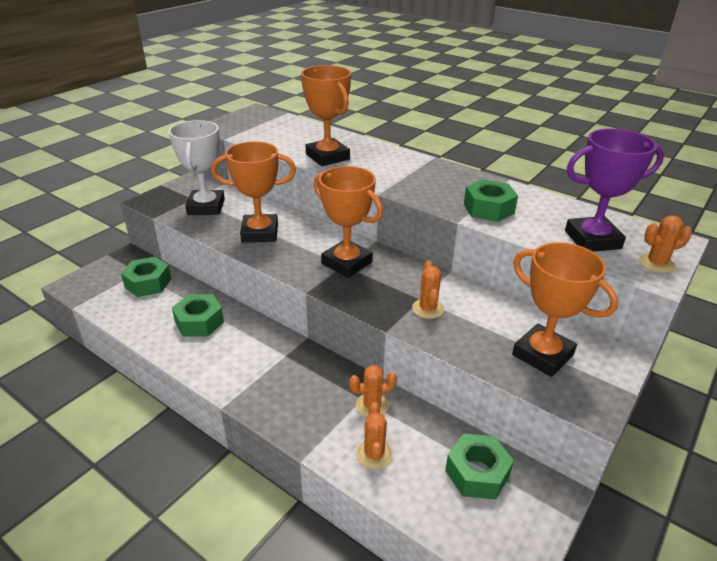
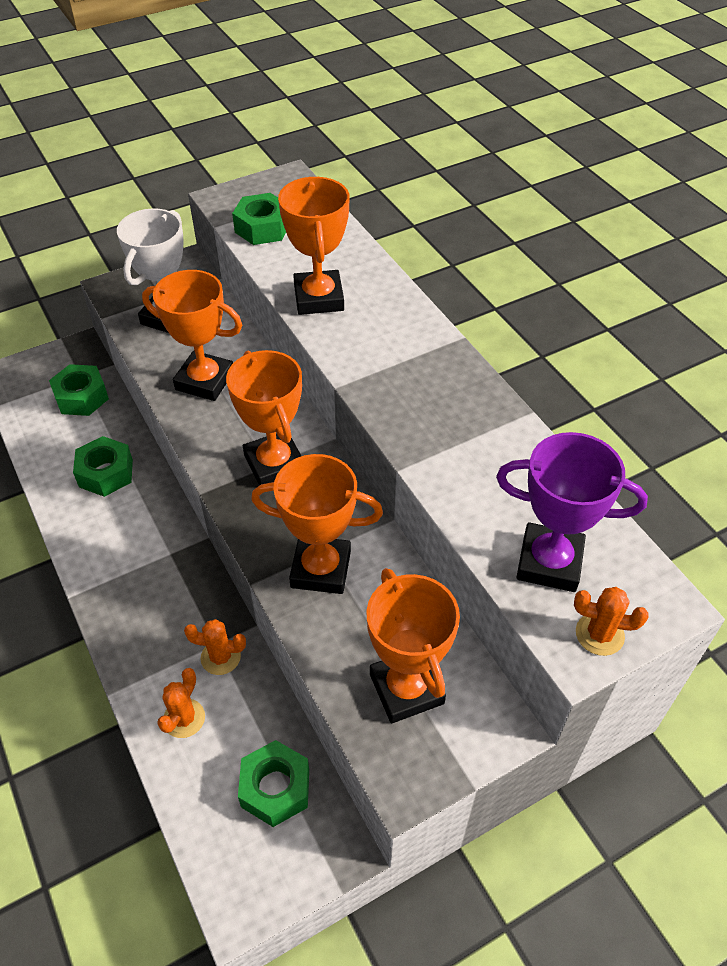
camera: 25 degrees right, 15 degrees up
(427, 309) = (321, 569): orange cactus -> orange trophy
(488, 209) = (455, 460): green nut -> green nut (262, 228)

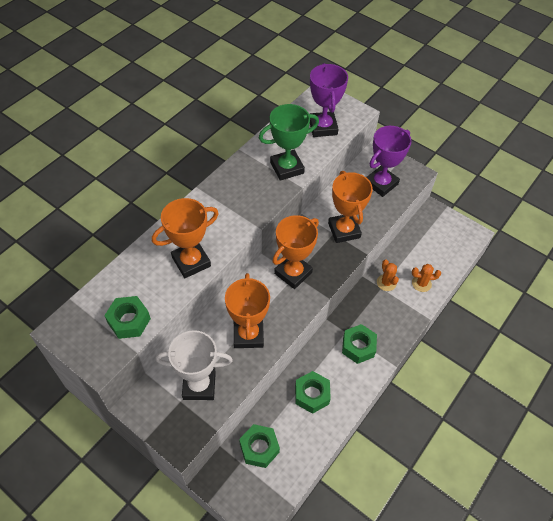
camera: 115 degrees left, 5 degrees up
(275, 788) = (427, 239): green nut -> green nut (358, 347)
(406, 688) = (381, 183): orange trophy -> purple trophy
(456, 463) = (287, 168): none -> green trophy
(599, 634) = (347, 108): orange cactus -> none

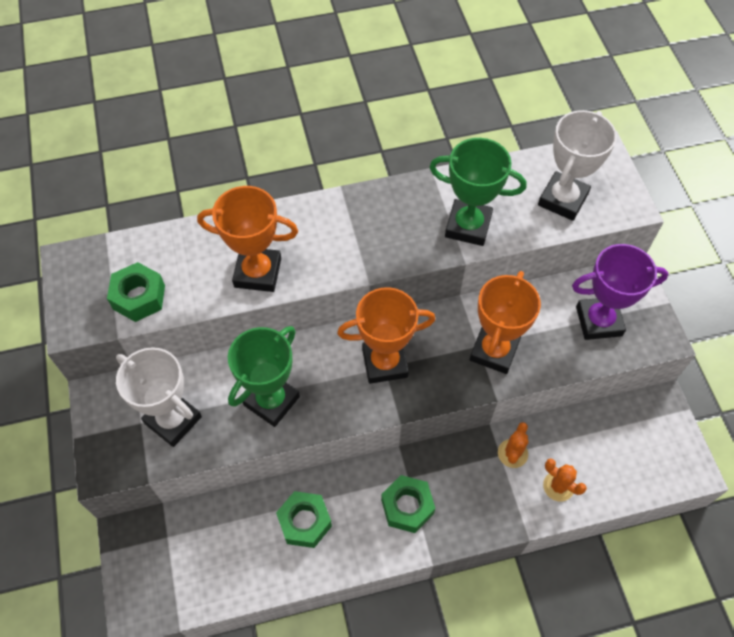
camera: 40 degrees right, 5 degrees up
(248, 335) = (271, 401): orange trophy -> green trophy
(259, 448) = (198, 537): green nut -> none
(323, 127) = (563, 199): purple trophy -> white trophy

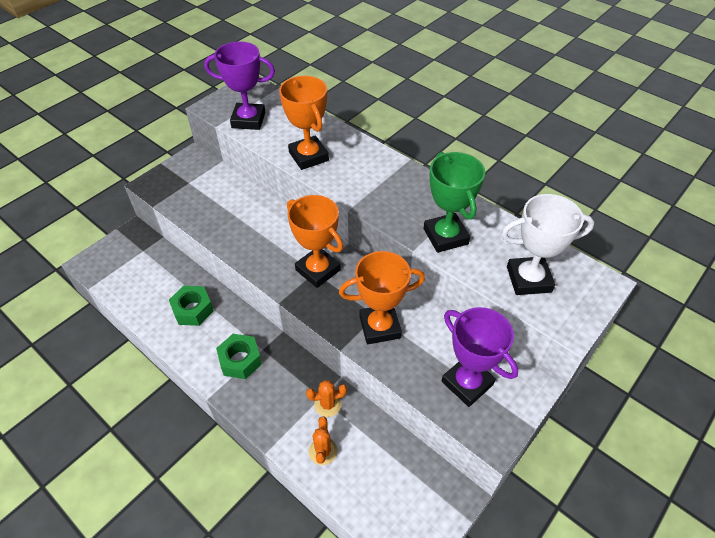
camera: 55 degrees right, 10 degrees down
(139, 297) = (248, 120): green nut -> purple trophy
(173, 420) = (200, 194): white trophy -> none
(271, 401) = (245, 229): green trophy -> none

